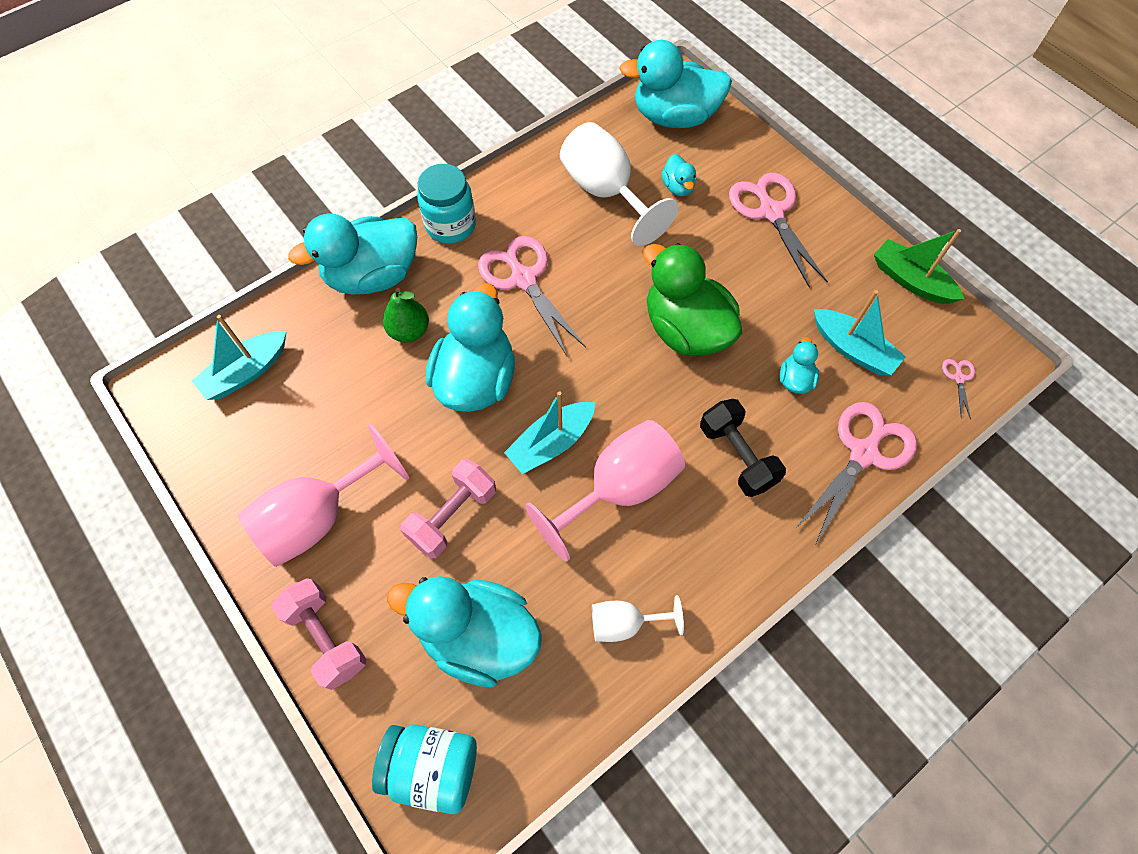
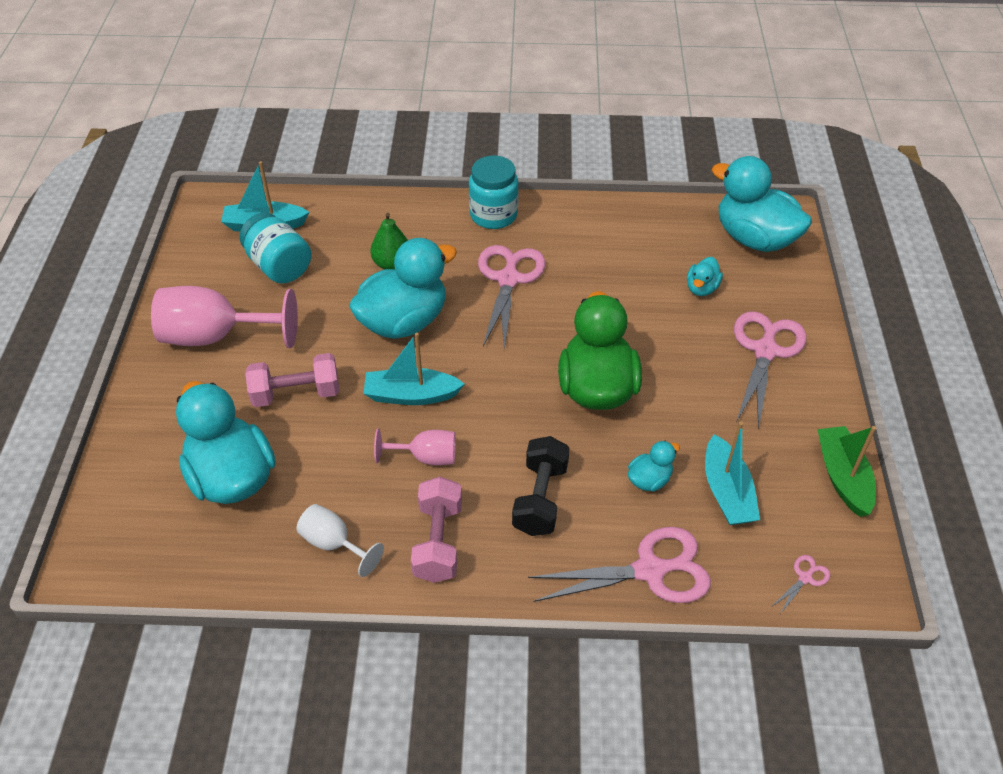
camera: 40 degrees right, 15 degrees down
(326, 637) = (144, 408): pink dumbbell -> pink dumbbell (438, 541)
(373, 276) = (405, 216): turquoise duck -> none
(432, 767) = (121, 530): turquoise jar -> turquoise jar (279, 266)
(606, 193) = (637, 259): white goblet -> none
(618, 489) = (425, 457): pink goblet -> pink goblet, size x0.54

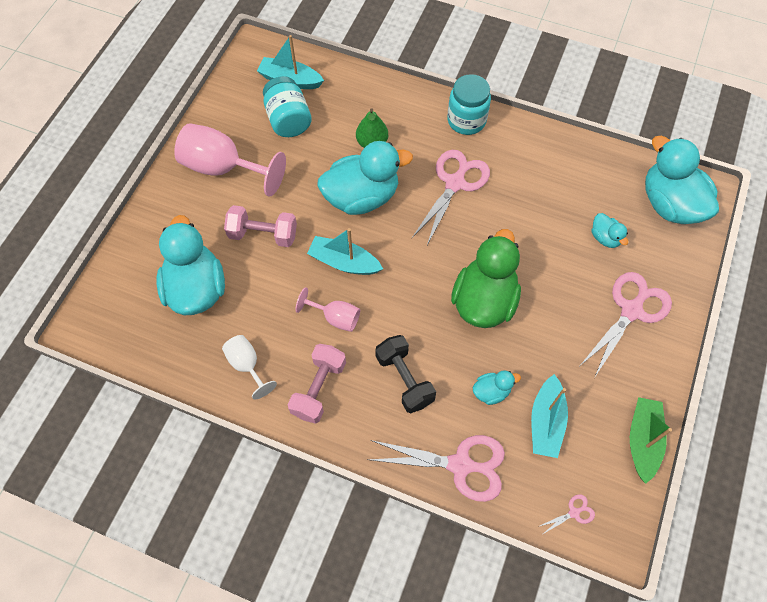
camera: 20 degrees right, 15 degrees up
(540, 498) = (404, 379): black dumbbell -> black dumbbell turned 60 degrees counterclockwise
(701, 288) = (605, 238): turquoise duck -> turquoise duck turned 75 degrees counterclockwise

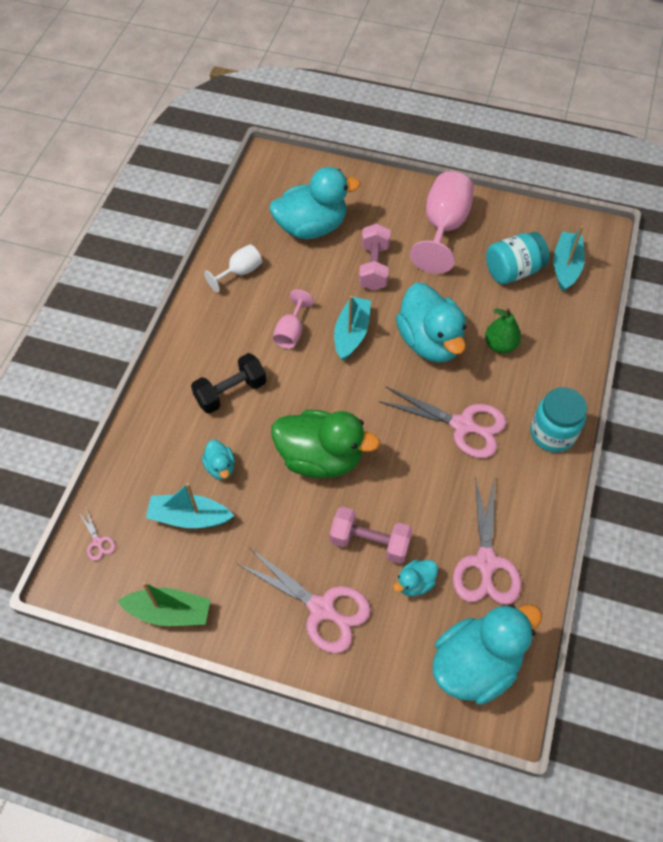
camera: 85 degrees right, 5 degrees down
(319, 388) = (219, 326): pink dumbbell -> pink dumbbell (370, 542)
(460, 465) = (147, 443): pink scissors -> pink scissors (486, 563)

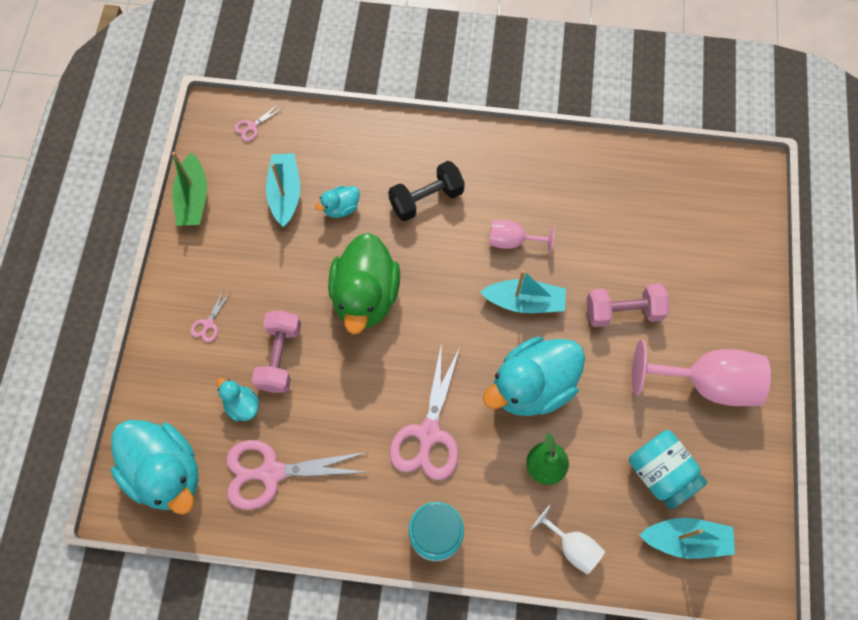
camera: 80 degrees right, 10 degrees up
(230, 392) = (426, 199): black dumbbell -> black dumbbell turned 75 degrees counterclockwise
(240, 272) = (579, 176): white goblet -> white goblet (572, 546)
(311, 227) = (663, 235): turquoise duck -> none
(322, 608) = (208, 324): pink scissors -> pink scissors, size x0.43

